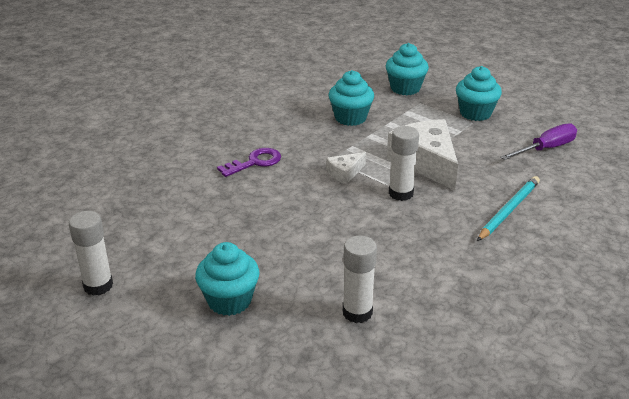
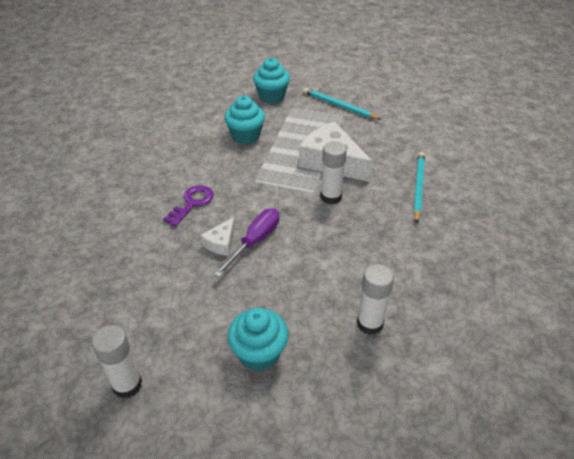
camera: 25 degrees left, 10 degrees up
(345, 173) = (275, 191): white cheese -> white cheese (221, 243)
(475, 113) = (339, 106): turquoise cupcake -> turquoise pencil
(546, 149) = (409, 124): purple screwdriver -> purple screwdriver (255, 241)

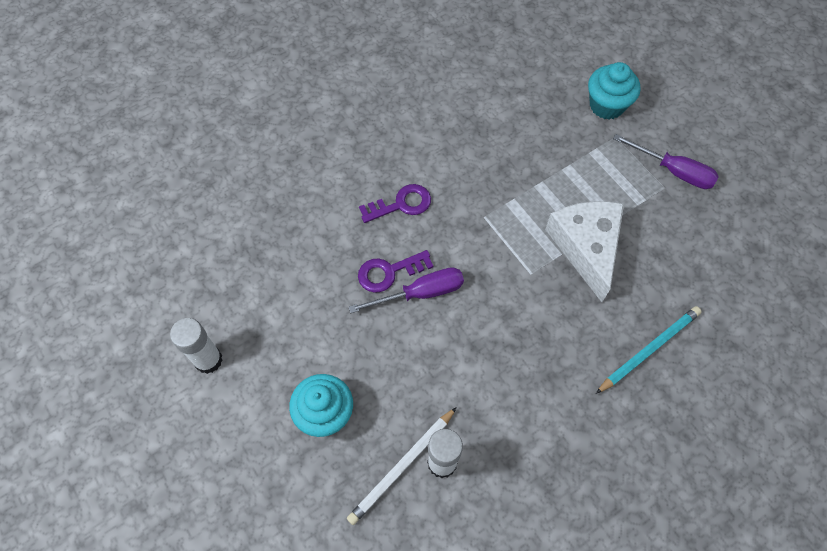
camera: 40 degrees right, 20 degrees up
(221, 243) = (389, 272): white cheese -> purple key
(246, 136) = (526, 148): turquoise cupcake -> none
(331, 197) = (541, 293): white glue stick -> none
(339, 106) = (673, 171): turquoise pencil -> purple screwdriver
(347, 345) = (402, 467): none -> white pencil

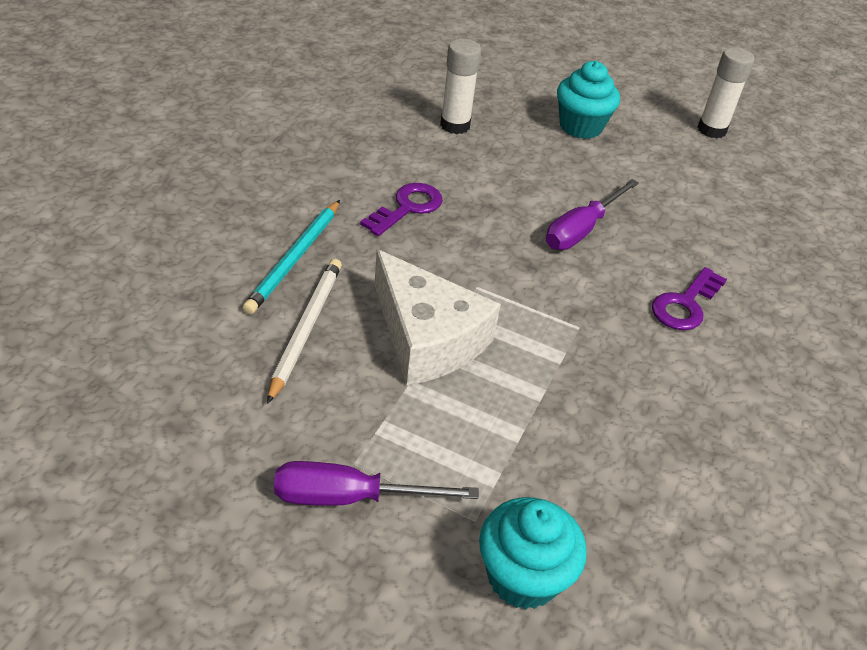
camera: 145 degrees right, 20 degrees down
(389, 272) = (631, 237): purple key -> purple key (407, 208)
(402, 467) = (486, 115): white pencil -> white pencil (306, 328)

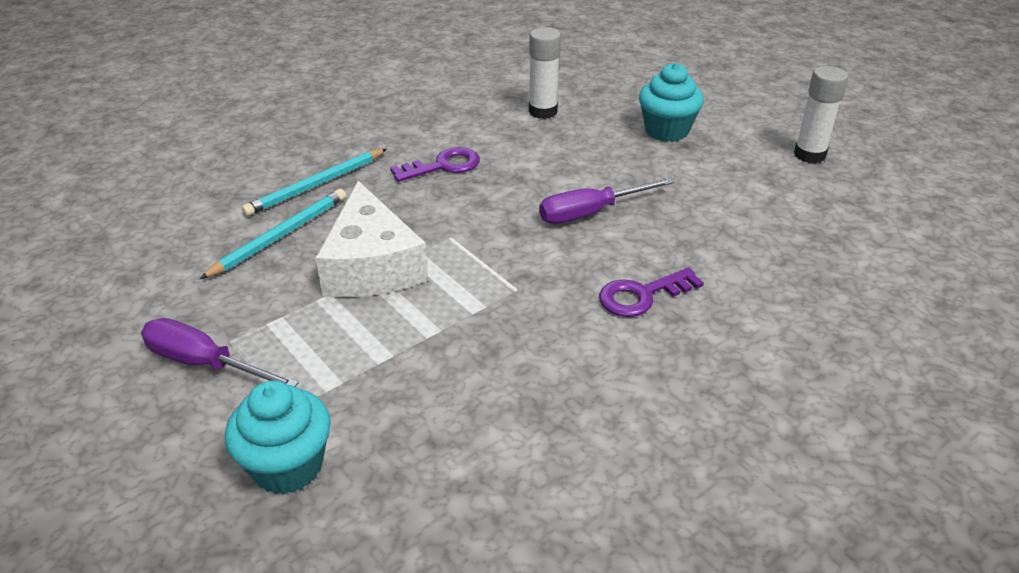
camera: 30 degrees right, 5 degrees down
(306, 328) = (280, 236): white pencil -> turquoise pencil

